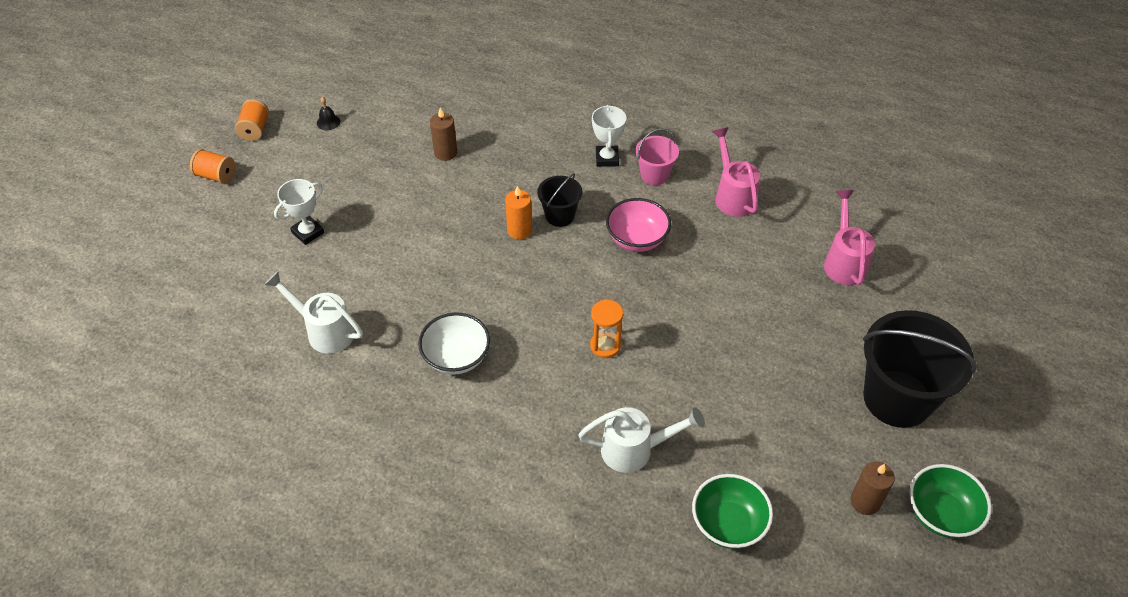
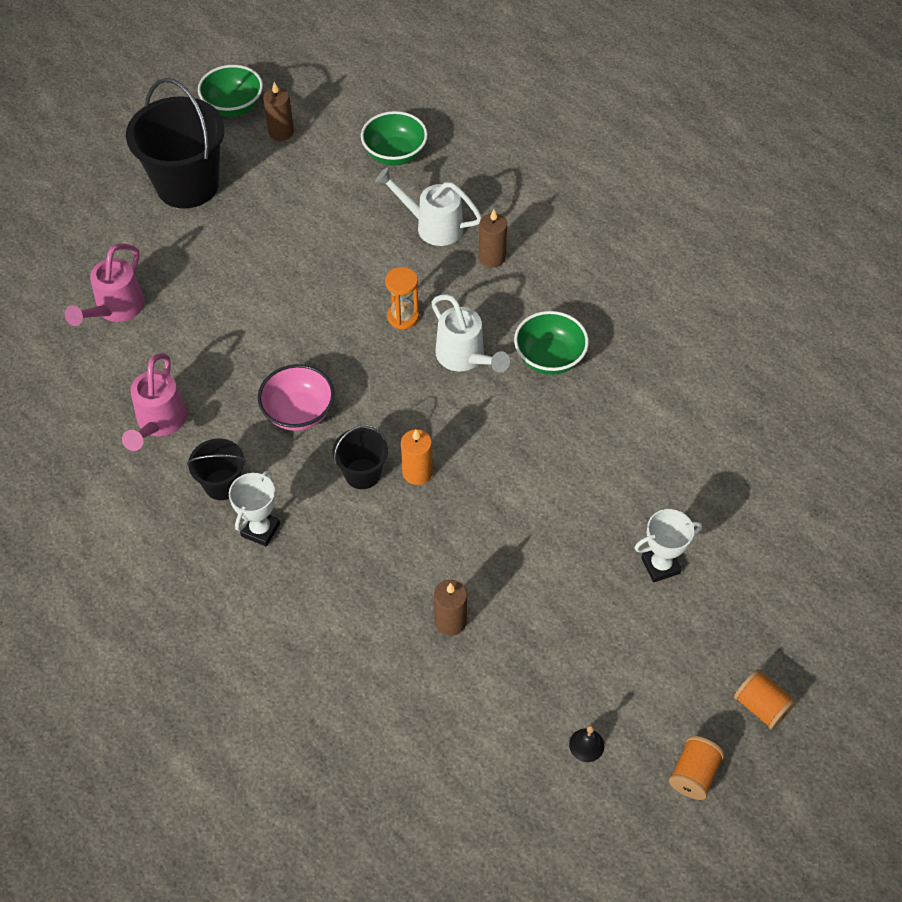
camera: 155 degrees left, 5 degrees up
(324, 331) = (672, 434): white watering can -> white watering can (464, 357)
(456, 357) = (549, 358): white bowl -> green bowl
(557, 438) = (492, 257): none -> brown candle
(654, 175) = (222, 484): pink bucket -> black bucket

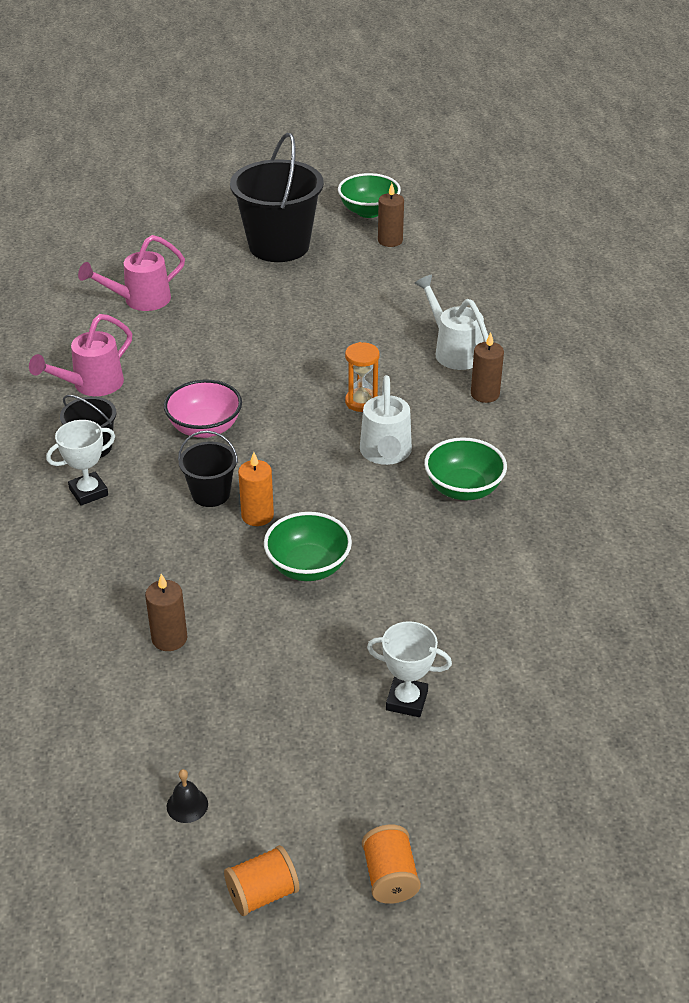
camera: 35 degrees right, 15 degrees down
(395, 154) = (471, 290): green bowl -> green bowl (308, 567)

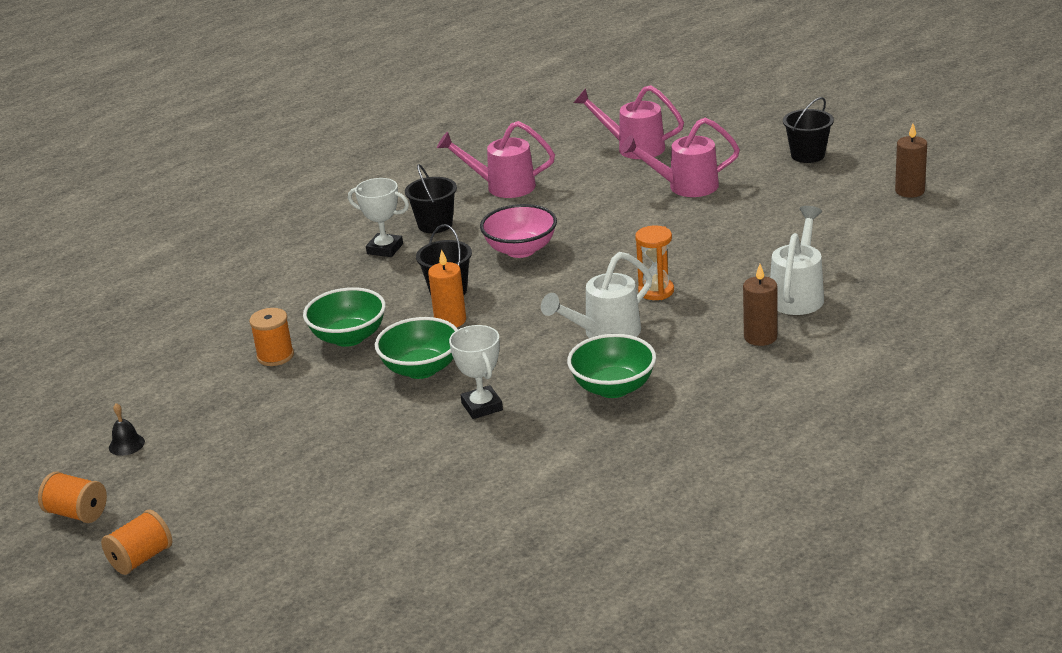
camera: 55 degrees right, 10 degrees down
(169, 638) = (275, 356): brown candle -> orange spool
(236, 312) = (685, 186): none -> pink watering can
(279, 246) = (807, 155): black bucket -> black bucket, size x0.50
(368, 211) = (936, 161): green bowl -> green bowl (348, 337)
(406, 700) = (326, 481): white trophy -> white trophy (482, 406)

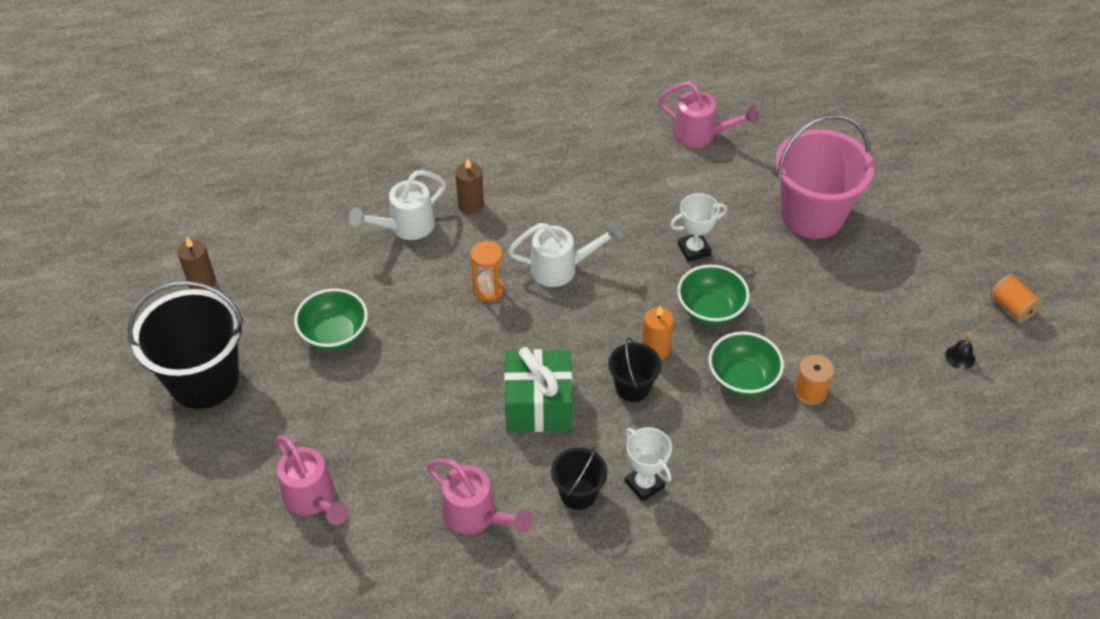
camera: 150 degrees left, 20 degrees up
(141, 558) = (975, 246): orange spool -> none
(369, 499) = (812, 215): none -> pink bucket
(482, 406) = (694, 250): white trophy -> white trophy turned 60 degrees clockwise
(521, 250) = (538, 405): pink bowl -> green gift
(613, 388) = (600, 217): green bowl -> green bowl (334, 334)
(685, 186) = (338, 404): pink watering can -> pink watering can (701, 135)
(807, 155) = (204, 380): black bucket -> black bucket, size x2.00

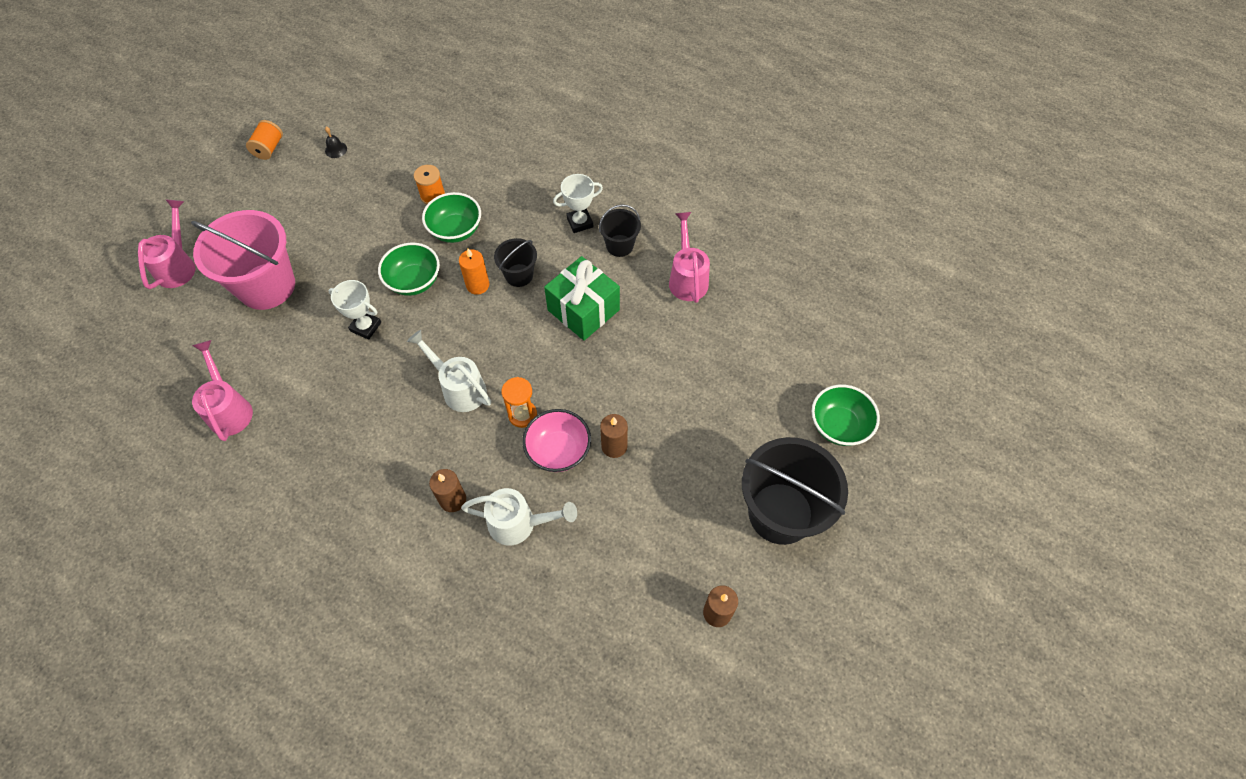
camera: 135 degrees left, 10 degrees up
(313, 499) = (773, 363): pink watering can -> pink watering can (178, 265)
(334, 334) = (659, 471): green bowl -> green bowl (839, 426)
(389, 324) = (614, 446): none -> brown candle
(430, 288) = (558, 450): none -> pink bowl
(644, 484) = (580, 222): white trophy -> white trophy turned 60 degrees clockwise

